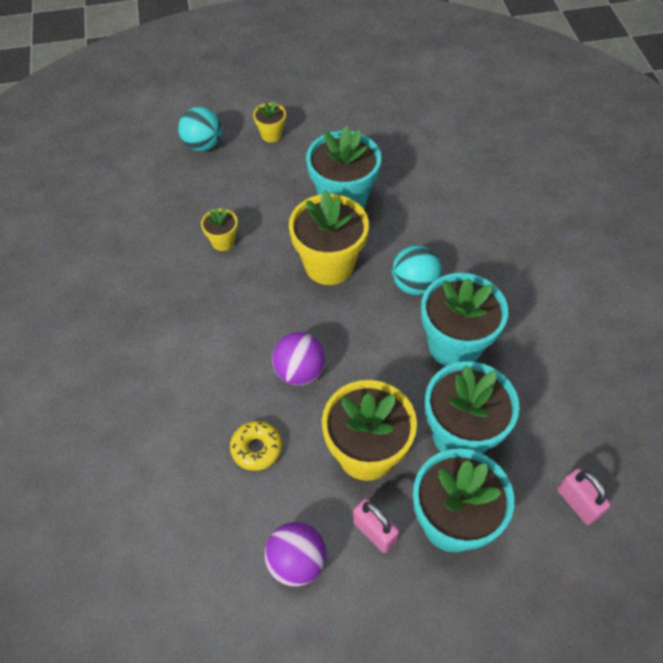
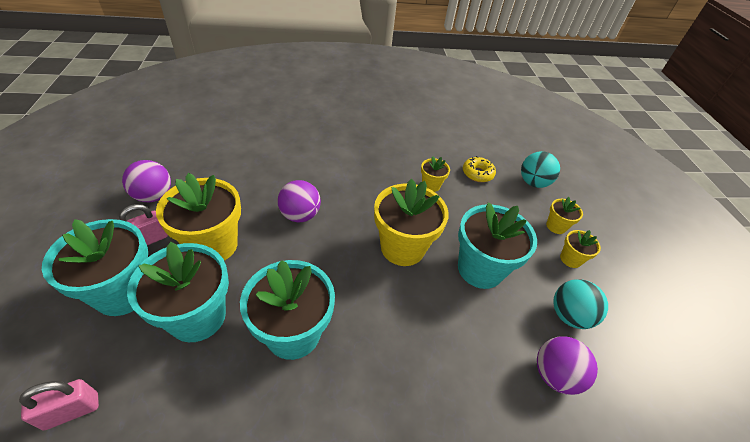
camera: 90 degrees right, 10 degrees down
(256, 448) = (246, 186): yellow donut -> yellow donut (477, 173)
(314, 130) = (570, 259): none -> yellow flower pot
(414, 284) = (372, 311): turquoise ball -> turquoise ball (569, 315)
(439, 158) = (554, 375): none -> purple ball

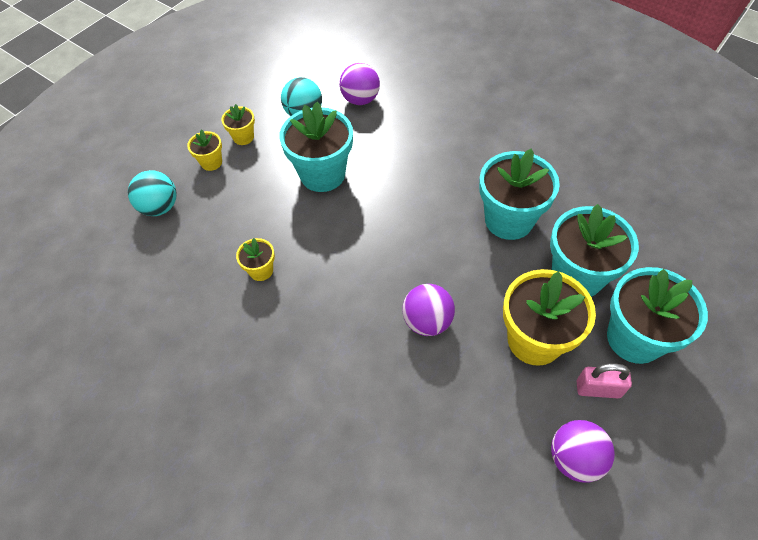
camera: 130 degrees left, 10 degrees up
(72, 411) = (685, 262): pink padlock -> none
(402, 248) = (363, 228): yellow flower pot -> none
(477, 173) = (195, 252): yellow donut -> none

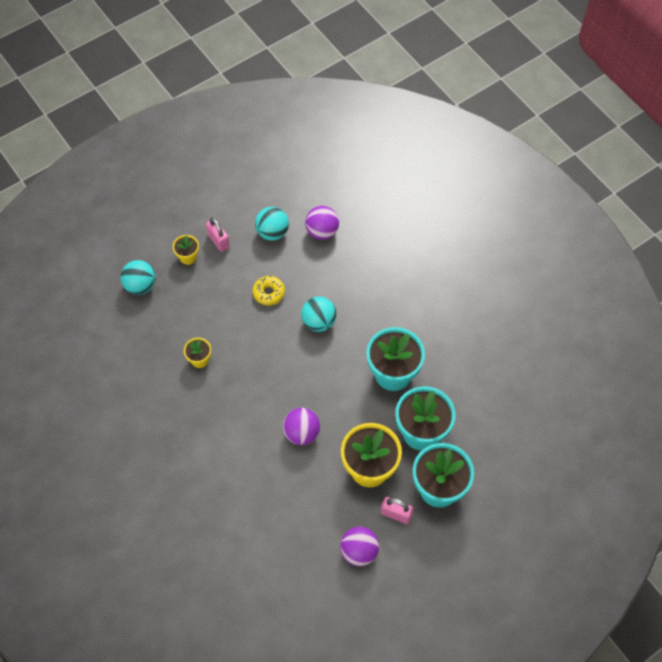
camera: 15 degrees right, 5 degrees up
(243, 137) = (218, 241): yellow flower pot -> pink padlock
(322, 174) = (269, 293): turquoise flower pot -> yellow donut
(395, 189) = (319, 322): none -> turquoise ball

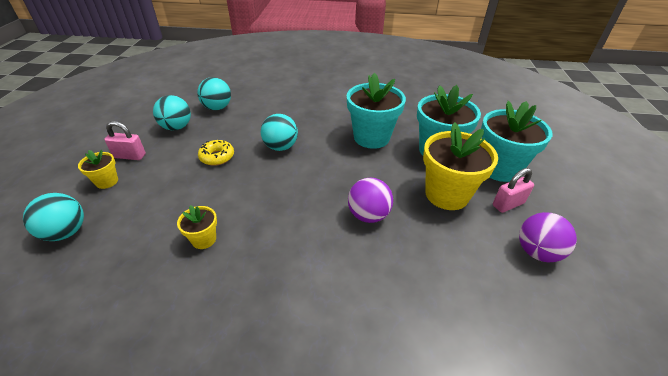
camera: 50 degrees left, 20 degrees down
(322, 231) = (217, 108): purple ball -> turquoise ball

